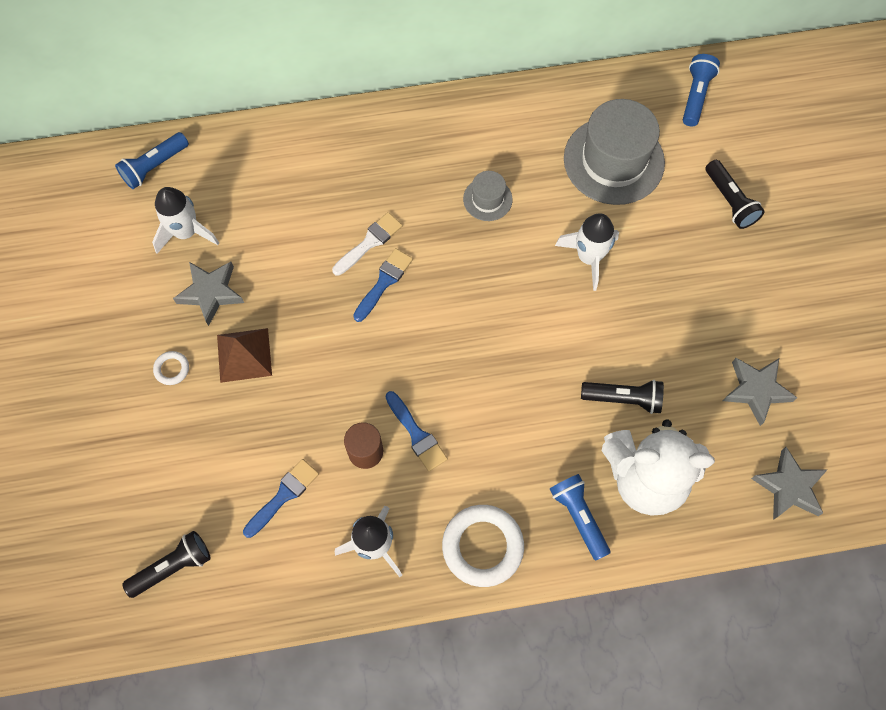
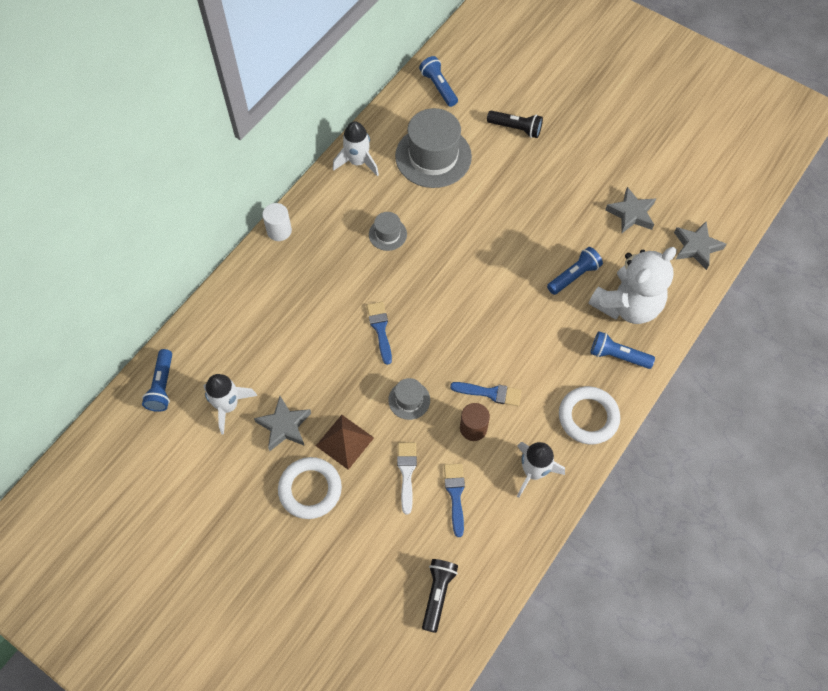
camera: 45 degrees left, 5 degrees down
(172, 369) = (310, 489): white ring -> white ring, size x2.14
(338, 371) = (409, 400): none -> grey hat
(369, 242) = (347, 315): white brush -> white brush (406, 472)
(394, 112) = (279, 231): none -> white cylinder
(588, 257) = (476, 219): white rocket -> white rocket (357, 162)
(623, 398) = (574, 276): black flashlight -> blue flashlight

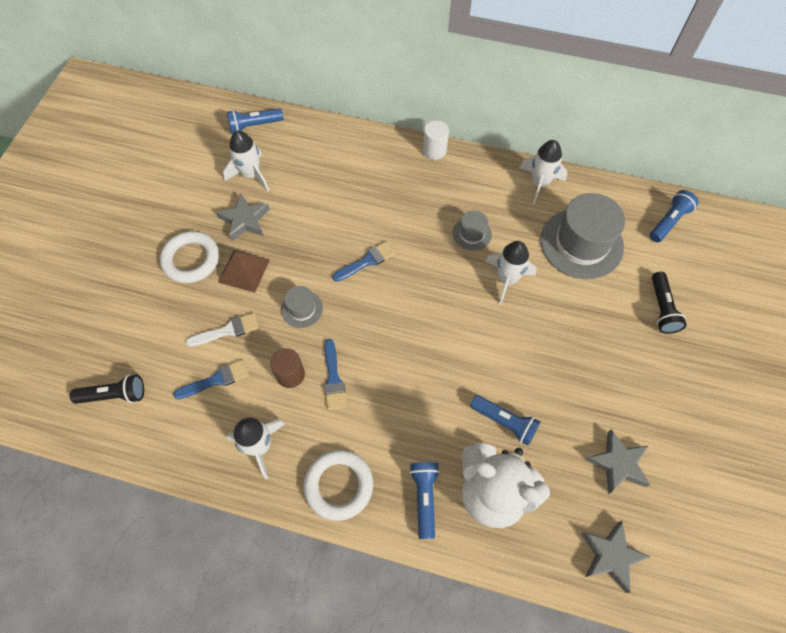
camera: 70 degrees right, 0 degrees up
(445, 225) = (507, 279): none -> white rocket

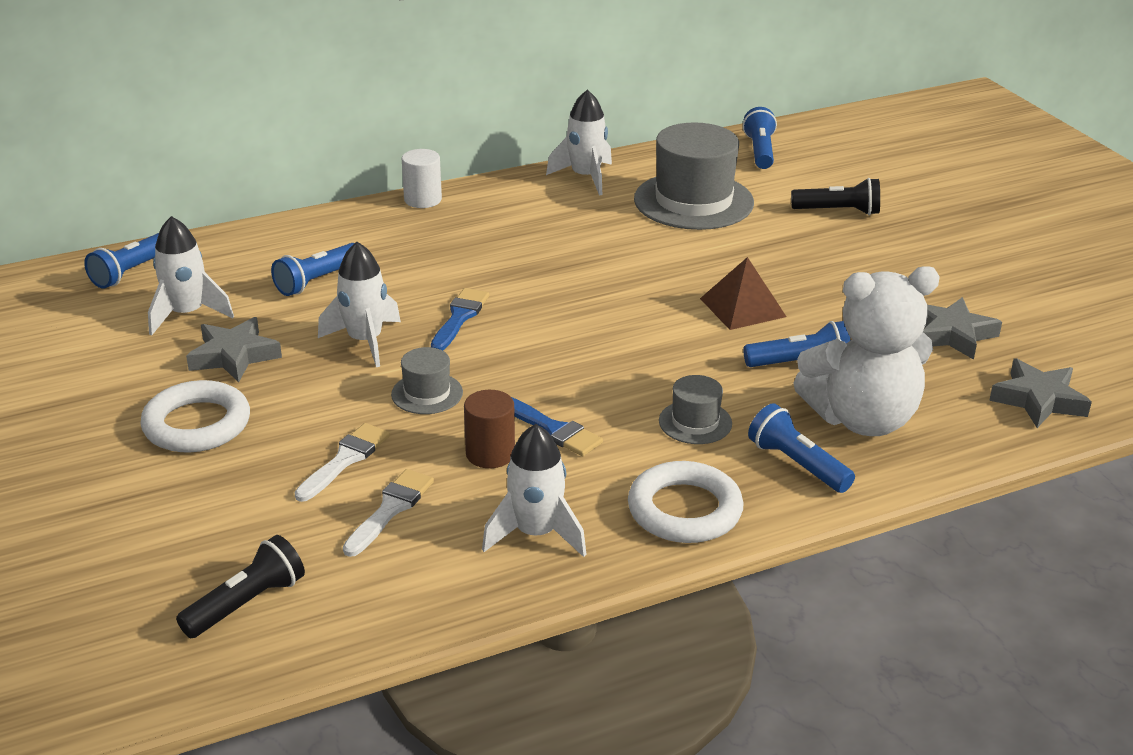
camera: 40 degrees left, 30 degrees down
(216, 380) = (390, 509): blue brush -> white brush
(244, 270) = (295, 399): brown pyramid -> brown pyramid (742, 307)
(327, 187) = (317, 281): none -> blue flashlight
(472, 234) = (560, 244): grey hat -> grey hat (695, 422)
(507, 279) = (650, 260): white rocket -> white rocket (365, 341)
(662, 308) = (838, 211): black flashlight -> black flashlight turned 45 degrees counterclockwise

